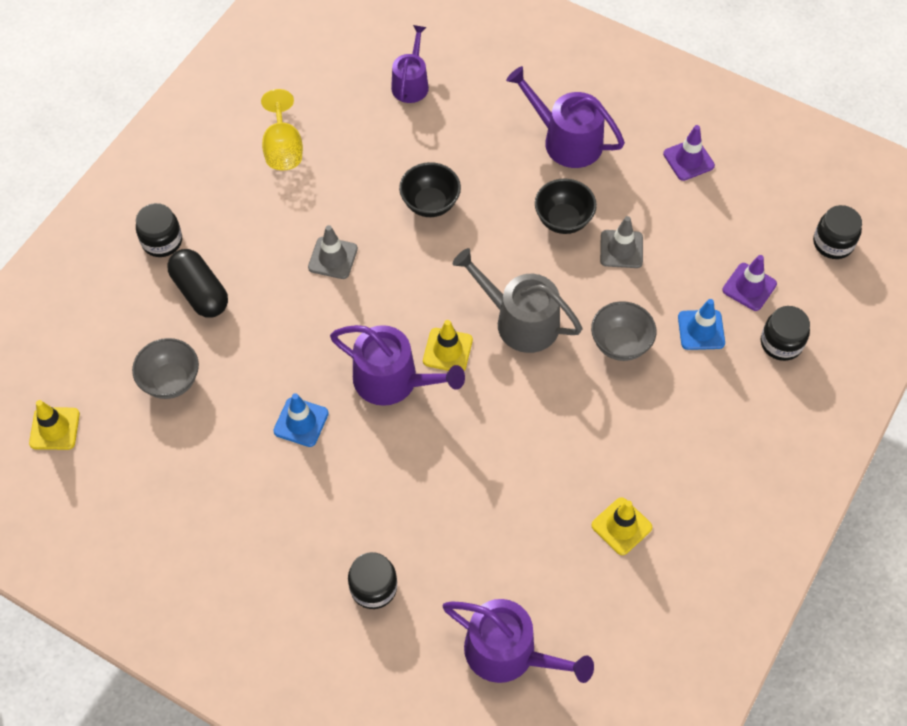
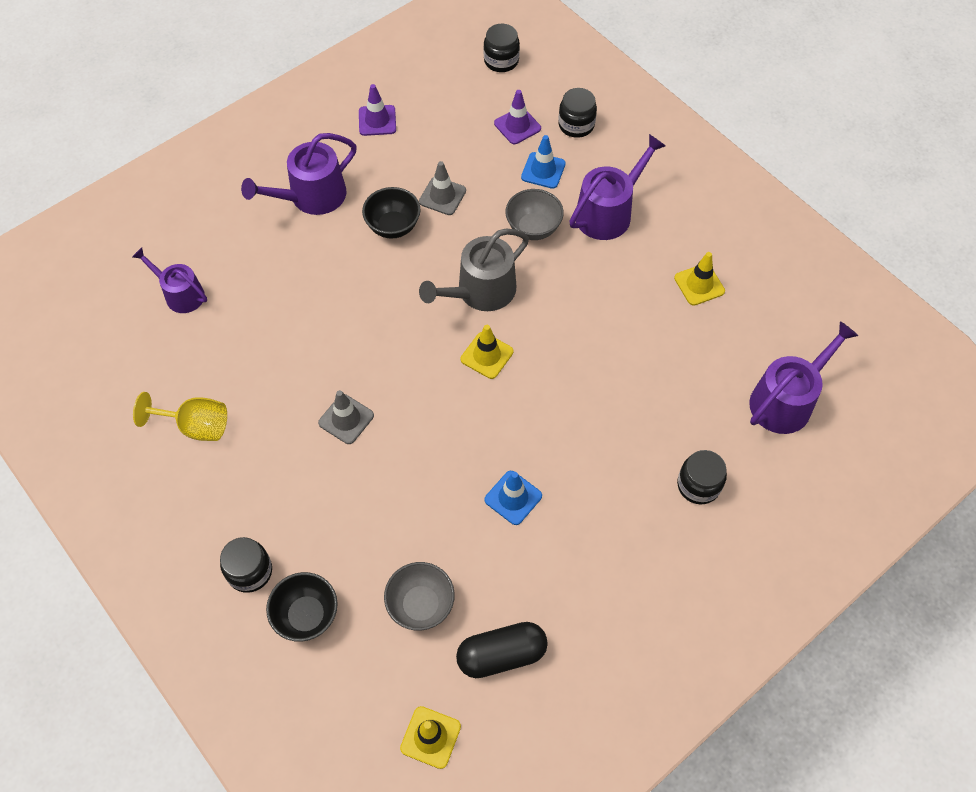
camera: 70 degrees left, 0 degrees up
(200, 292) = (330, 550): black capsule -> black capsule (501, 655)
(393, 380) = (499, 408): purple watering can -> purple watering can (608, 212)
(430, 203) = (325, 321): black bowl -> black bowl (306, 615)

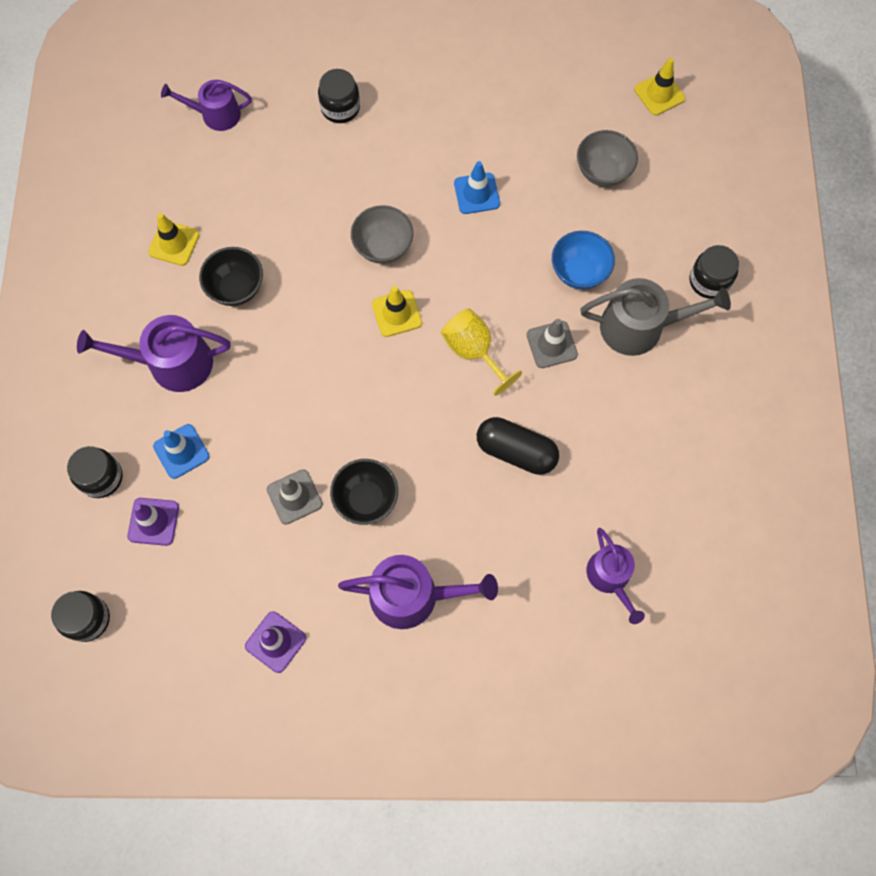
camera: 140 degrees left, 10 degrees up
(196, 426) = (677, 430): yellow goblet -> yellow goblet (473, 351)
(306, 615) = (688, 222): black bowl -> black bowl (236, 288)
(370, 494) = (579, 272): none -> blue bowl
(480, 291) = (350, 373): grey watering can -> grey watering can (640, 327)
(501, 655) = (574, 106): black capsule -> black capsule (516, 451)
(533, 228) = (249, 399): grey bowl -> grey bowl (383, 247)
(786, 400) = (215, 114): purple watering can -> purple watering can, size x0.66

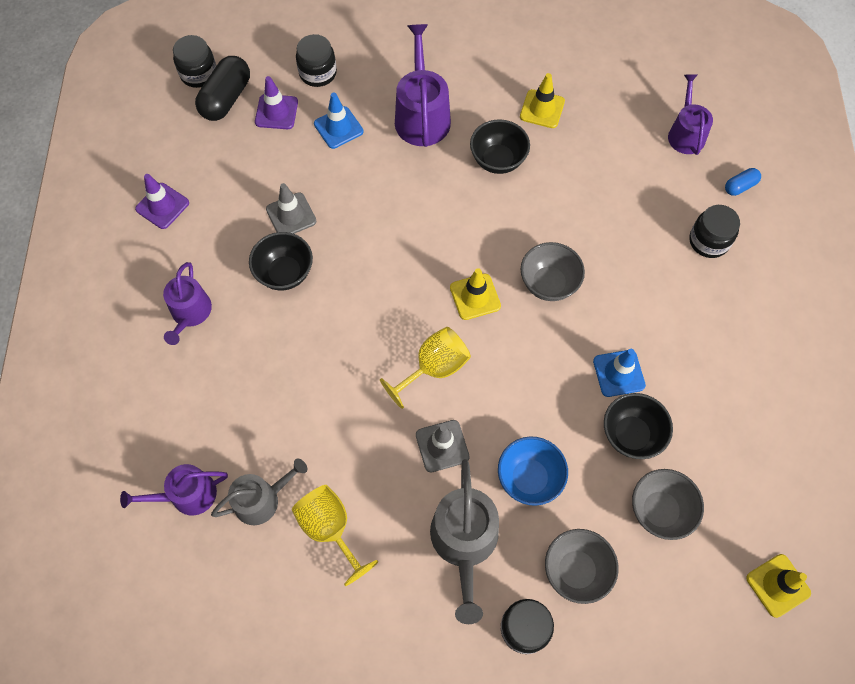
camera: 90 degrees right, 5 degrees down
(281, 75) = (740, 186): none -> blue capsule
(413, 595) = (190, 313): purple watering can -> purple watering can, size x0.66
(516, 451) = (325, 407): black capsule -> black capsule (226, 98)
(535, 188) = (631, 435): none -> black bowl
(611, 505) = (262, 499): none -> grey watering can
(635, 442) = (330, 528): none -> yellow goblet
(658, 239) = (576, 570): none -> grey bowl

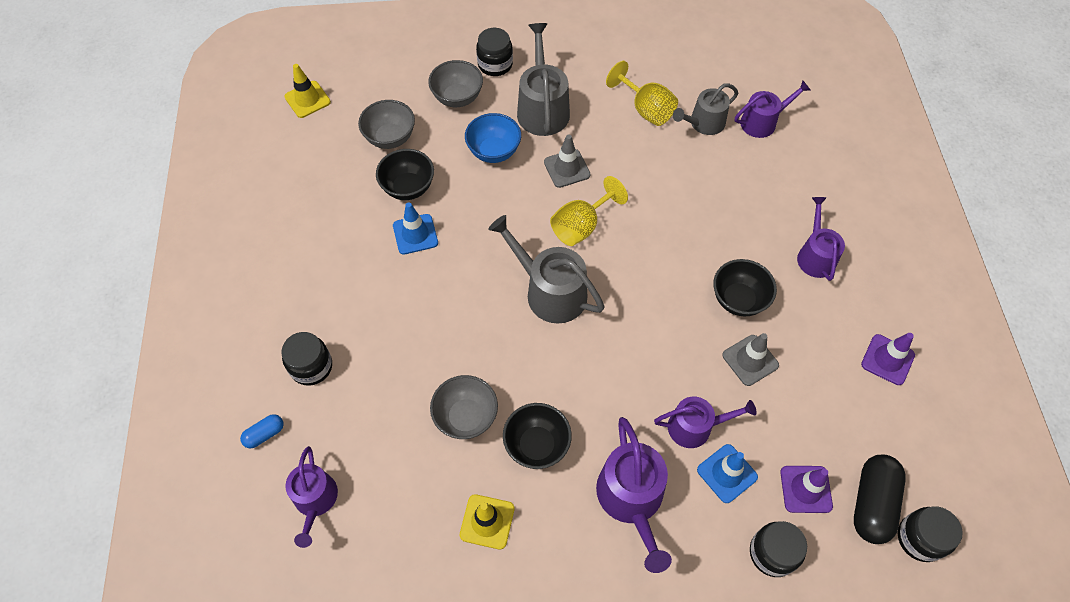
camera: 175 degrees right, 5 degrees down
(356, 164) = (695, 427): none -> purple watering can
(475, 297) = (550, 291): yellow traffic cone -> grey watering can
(548, 283) = (478, 309): grey bowl -> grey bowl (466, 417)

